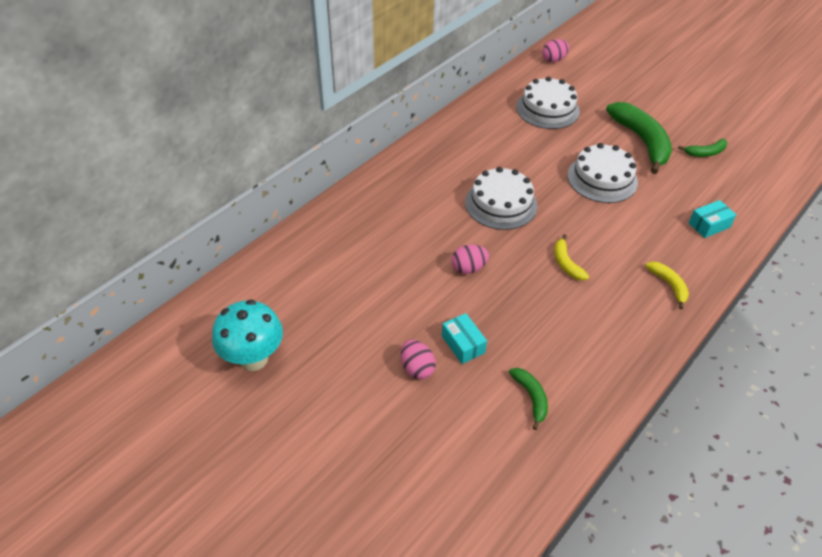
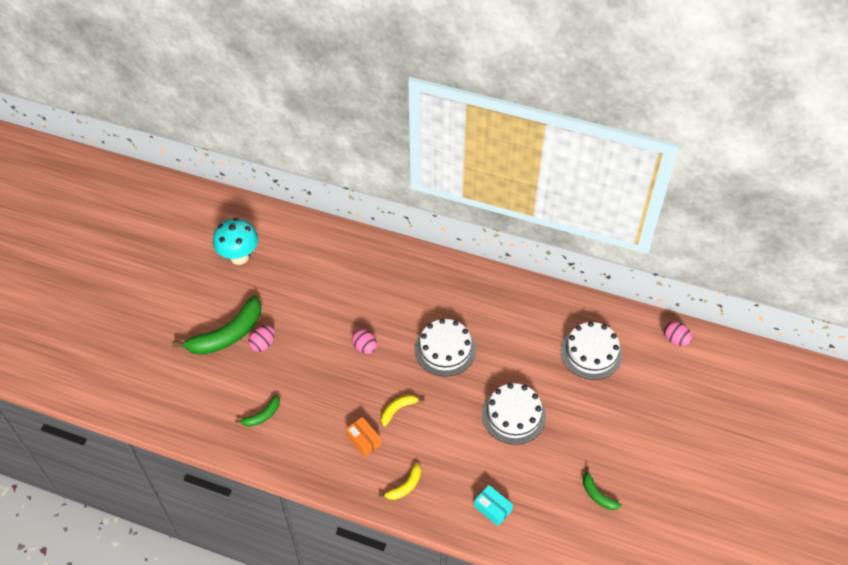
camera: 70 degrees right, 5 degrees up
(463, 344) = (292, 364): turquoise box -> none
(598, 304) = (363, 440): none -> orange box
(642, 141) = (585, 438): green banana -> green banana (227, 335)

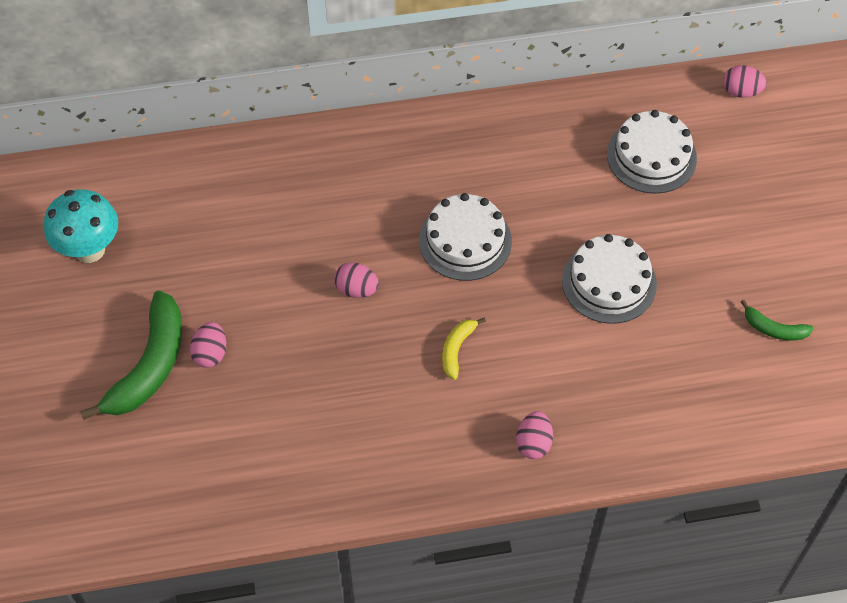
camera: 30 degrees left, 5 degrees up
(262, 415) = (278, 450): green banana -> none
(363, 440) = (439, 412): orange box -> none
(405, 486) = (533, 443): yellow banana -> pink egg
(492, 508) = (661, 413): turquoise box -> none

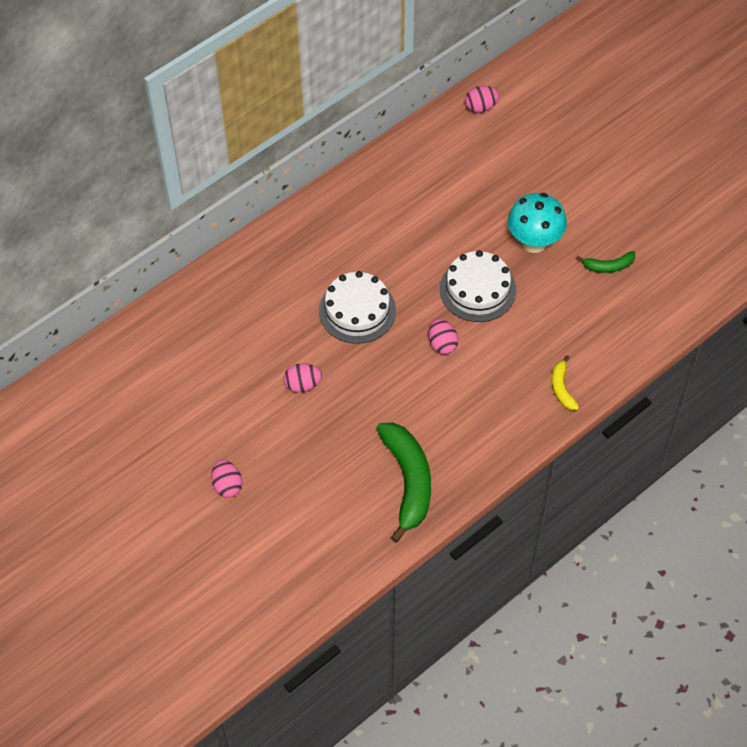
camera: 30 degrees left, 0 degrees up
(89, 250) = (79, 458): turquoise mushroom -> turquoise mushroom (534, 242)
(149, 366) = (188, 518): green banana -> green banana (408, 482)
(457, 349) = (403, 390): yellow banana -> yellow banana (562, 388)
(533, 443) = (499, 427): pink egg -> pink egg (442, 344)
(651, 156) = (448, 184): white cake -> none

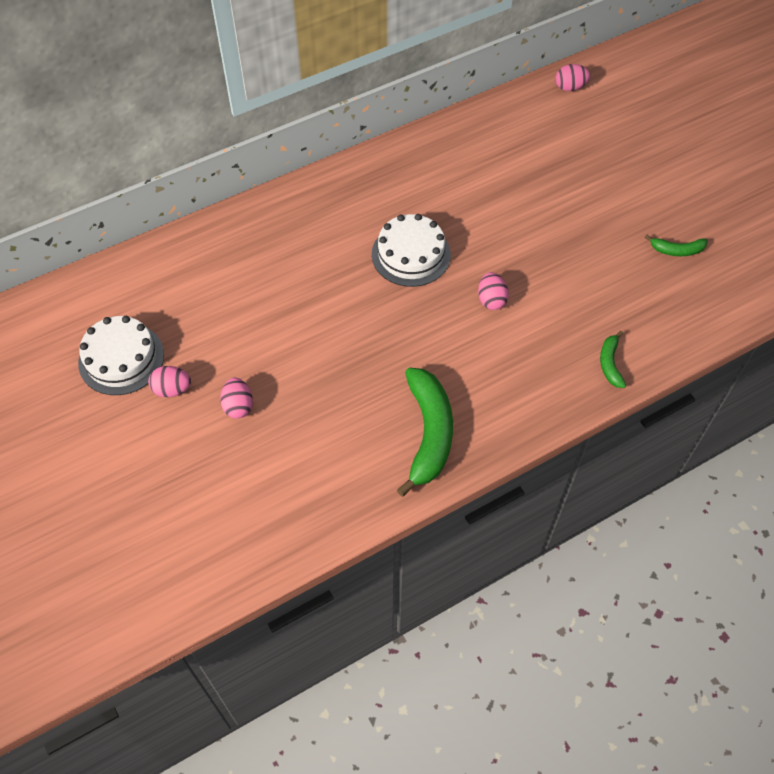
camera: 10 degrees right, 0 degrees up
(302, 385) = (339, 317): pink egg -> pink egg (172, 389)
(477, 289) = (537, 253): white cake -> white cake (121, 358)
(534, 242) = (603, 217): turquoise mushroom -> none
(562, 388) = (610, 363): yellow banana -> green banana

